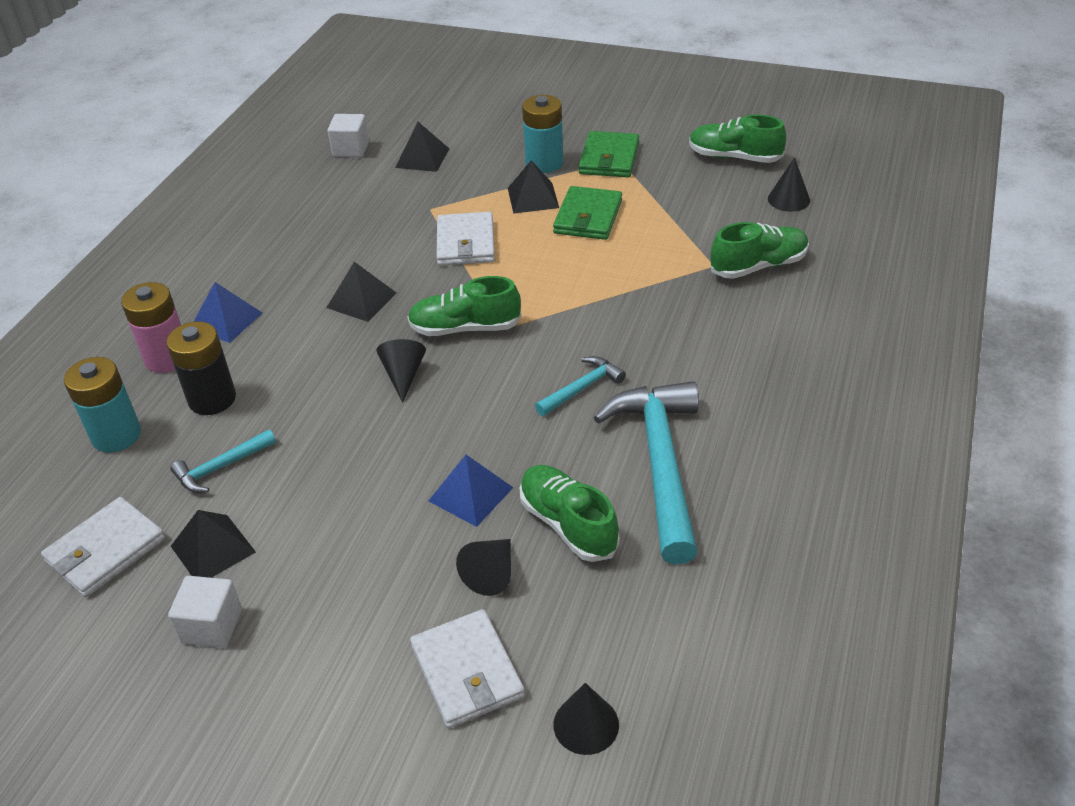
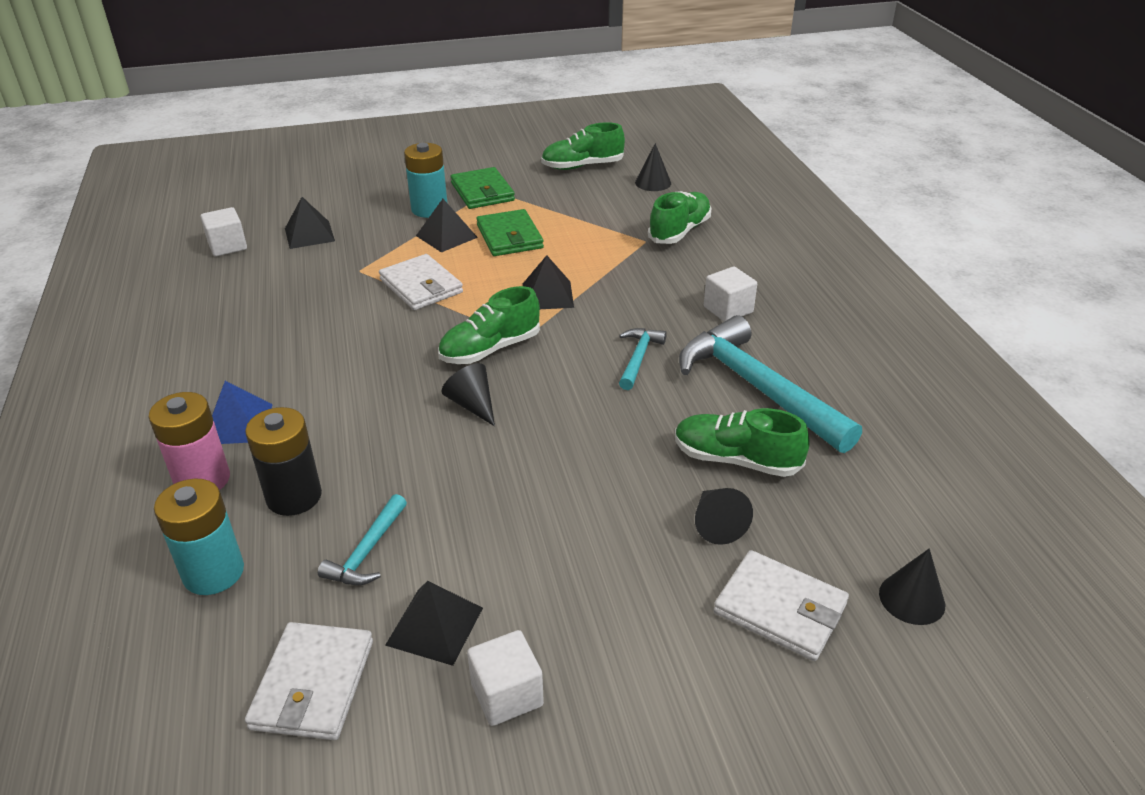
camera: 35 degrees left, 5 degrees down
(361, 300) = (367, 360): black pyramid -> black pyramid (548, 295)
(471, 494) = (633, 471): blue pyramid -> none
(717, 371) = (728, 310): none -> white cube

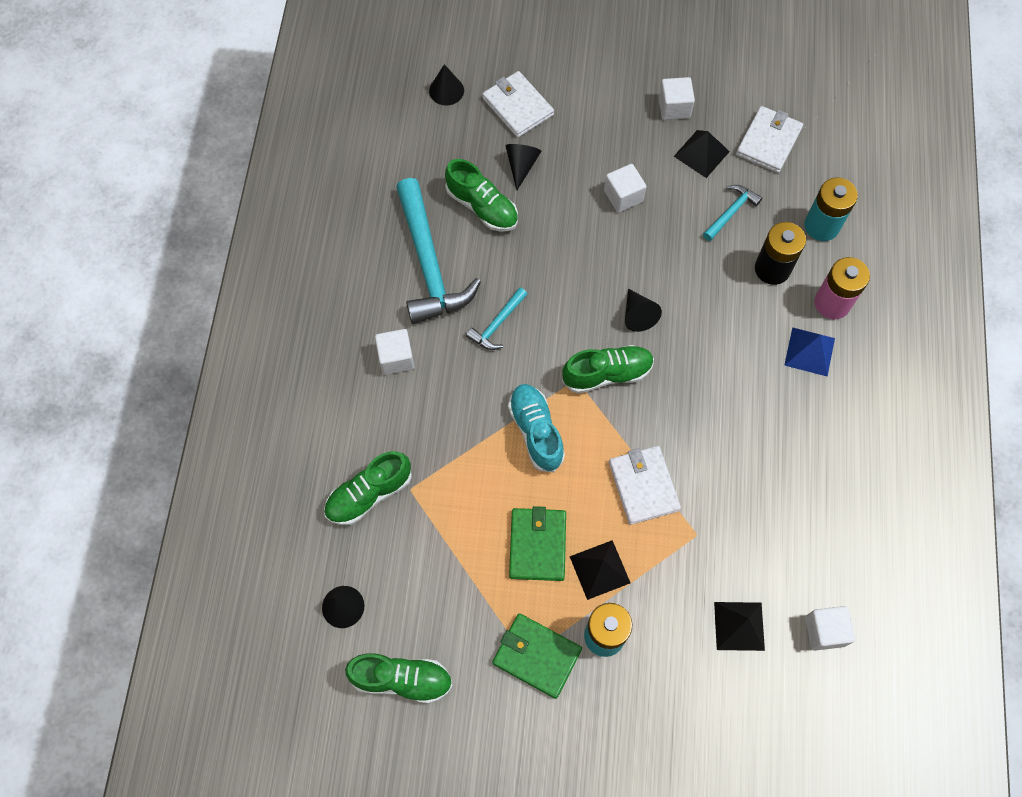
camera: 160 degrees left, 30 degrees up
(482, 192) = (536, 656): green wallet -> green wallet turned 60 degrees counterclockwise
(543, 527) = (623, 196): none -> white cube
(548, 295) = (536, 431): black pyramid -> turquoise shoe

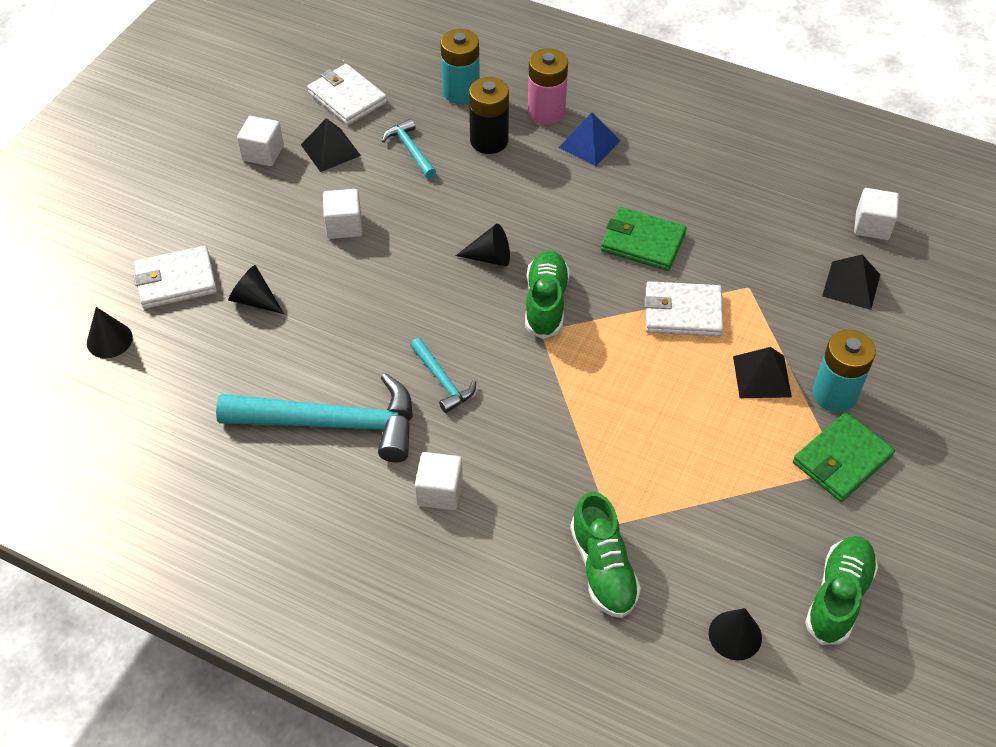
camera: 70 degrees left, 15 degrees down
(482, 207) = (286, 351): green shoe -> none
(536, 431) = (587, 384): turquoise shoe -> none
(537, 545) = (718, 422): green wallet -> green wallet (642, 242)

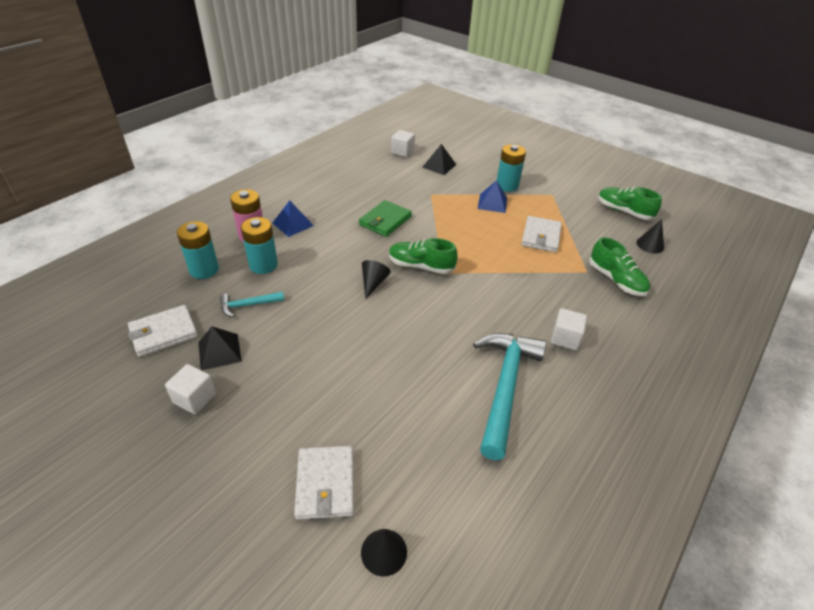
camera: 80 degrees left, 10 degrees down
(255, 300) = (369, 423): black cone -> none
(344, 226) = (310, 354): white cube -> none
(443, 381) = (475, 323): turquoise hammer -> none
(489, 141) = (263, 265): black battery -> turquoise battery
(603, 568) = (616, 280): green shoe -> green shoe turned 60 degrees clockwise
(682, 312) = (443, 218): white wallet -> white wallet (541, 236)
(762, 376) = (492, 203): black pyramid -> blue pyramid
(841, 460) = (546, 193): green wallet -> none

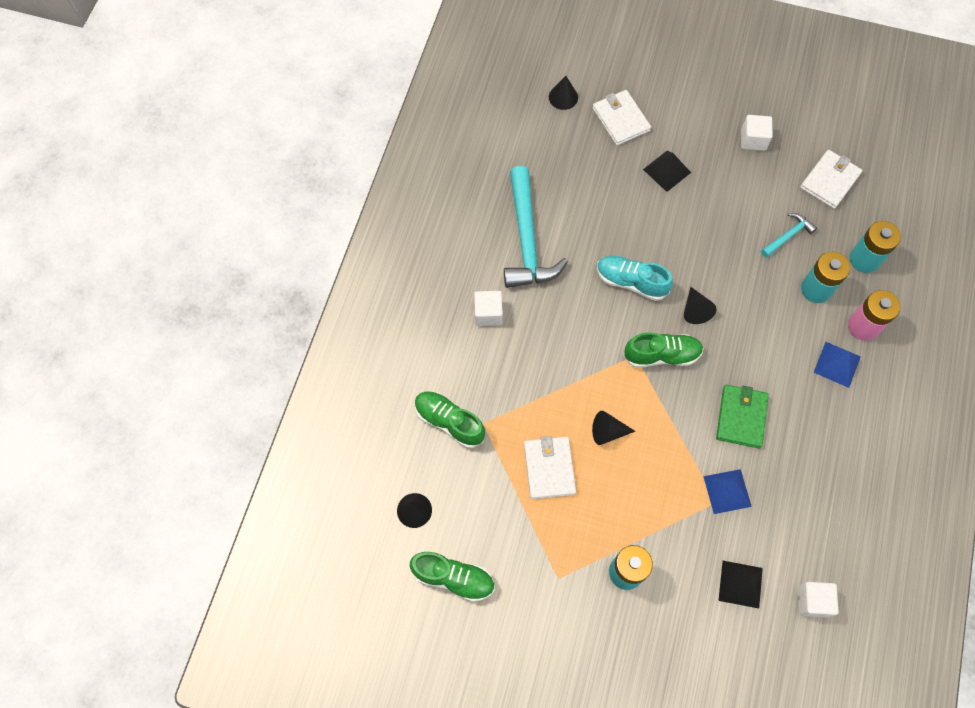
camera: 160 degrees right, 25 degrees up
(219, 351) = (770, 182): black pyramid -> black pyramid (667, 170)
(416, 318) = (631, 282): none -> turquoise shoe
(488, 241) = (608, 432): none -> black cone
(492, 203) = (630, 517): blue pyramid -> blue pyramid (727, 491)

